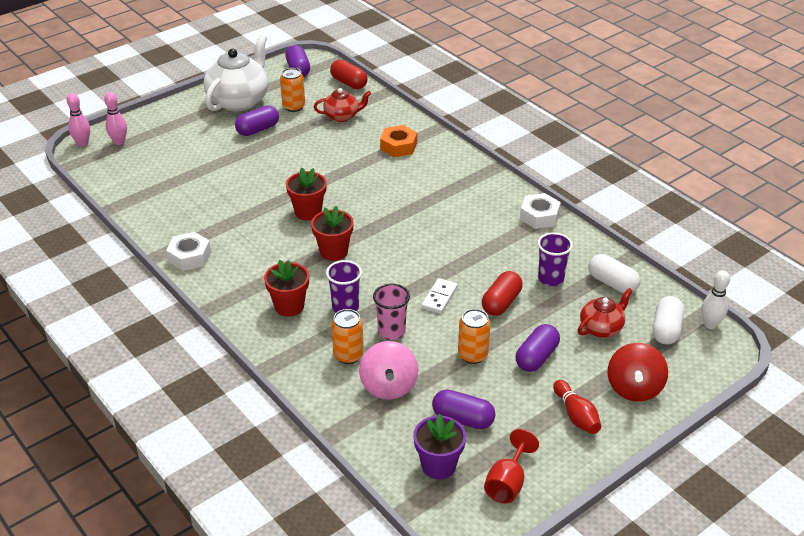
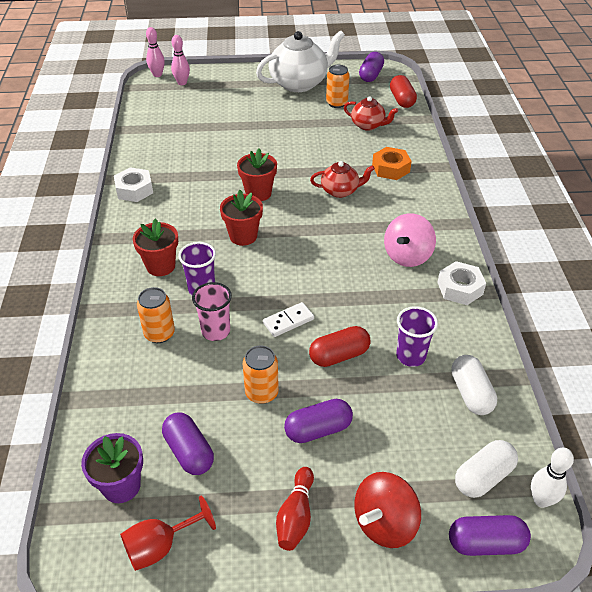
camera: 35 degrees right, 5 degrees up
(258, 129) = (290, 111): purple capsule -> purple capsule (485, 543)
(388, 386) = (161, 381): pink spinning top -> pink spinning top (407, 256)
(601, 328) = (413, 435): red teapot -> red teapot (340, 191)

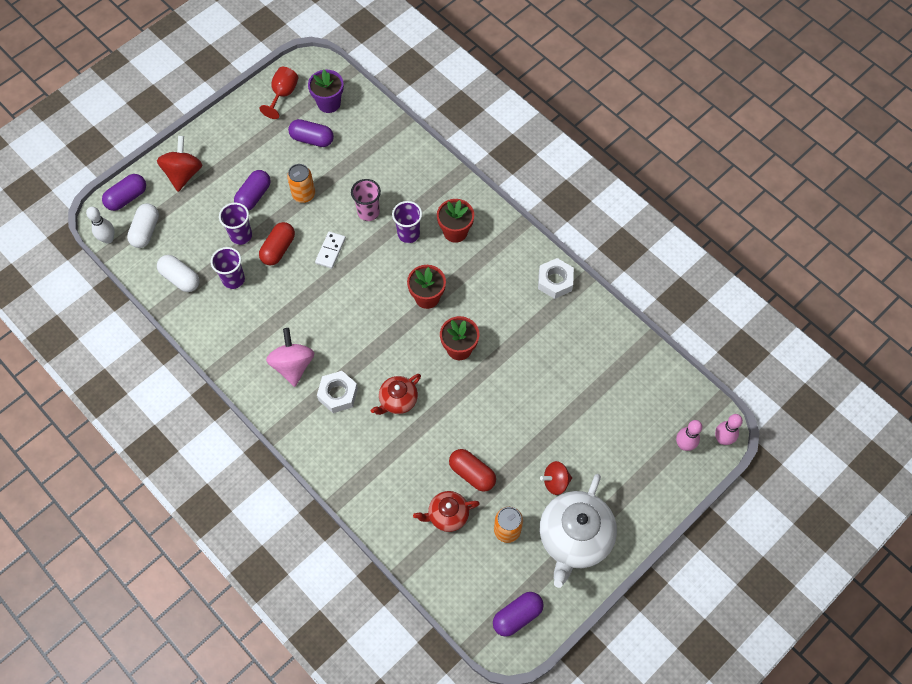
camera: 140 degrees right, 20 degrees up
(159, 334) = (400, 187): orange can -> none
(280, 106) = (555, 482): none -> red spinning top
(296, 516) = (230, 148): red bowling pin -> none
(368, 395) = (241, 235): none -> purple cup
(371, 75) = (517, 616): purple capsule -> purple capsule turned 75 degrees clockwise
(391, 168) = (378, 462): orange nut -> none
(402, 100) = (448, 589): red capsule -> red capsule (472, 473)
(460, 288) = (235, 360): white nut -> white nut (338, 394)

